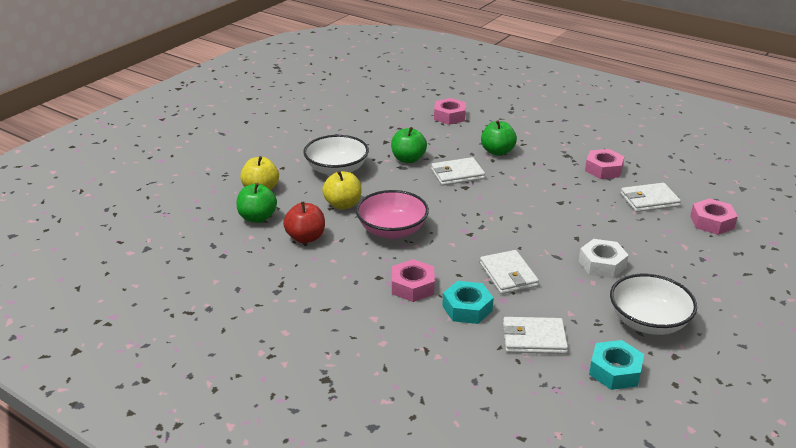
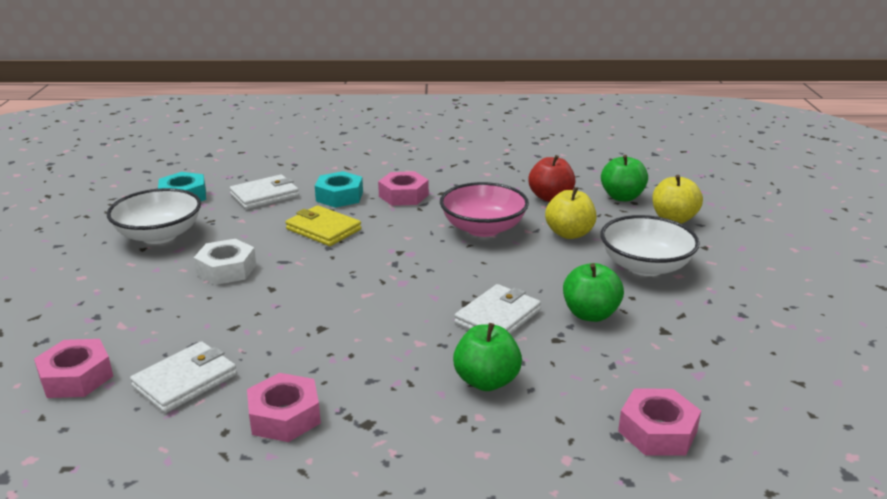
camera: 145 degrees right, 5 degrees down
(508, 275) = (323, 229): white wallet -> yellow wallet

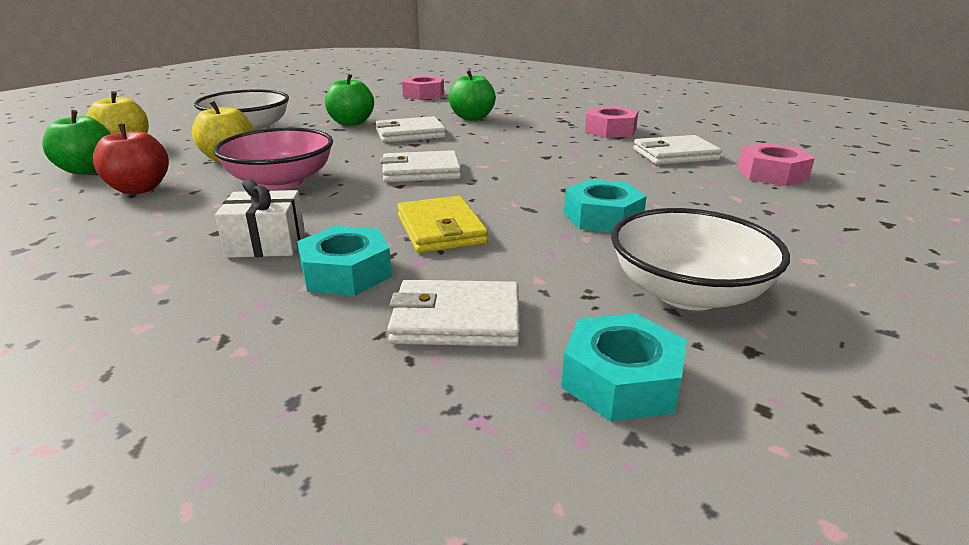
camera: 145 degrees left, 0 degrees up
(226, 269) = (602, 217): white nut -> turquoise nut
(403, 195) = (266, 244): pink nut -> white gift
(405, 269) = (421, 171): none -> white wallet

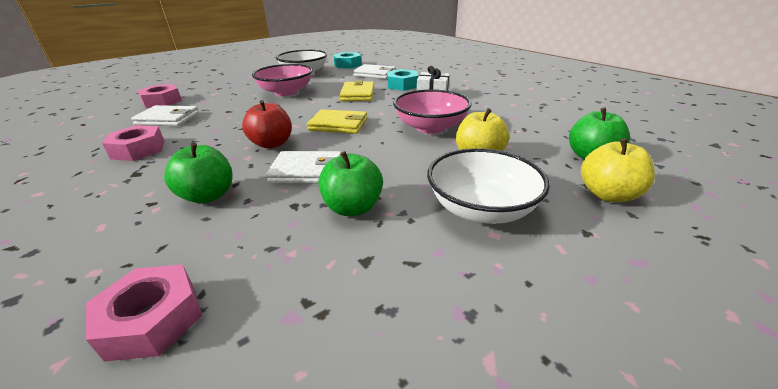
camera: 160 degrees left, 5 degrees up
(139, 189) = (524, 132): red apple -> red apple (272, 144)
(421, 171) = (338, 125): white wallet -> yellow wallet
(602, 217) = (286, 92): turquoise nut -> pink bowl

